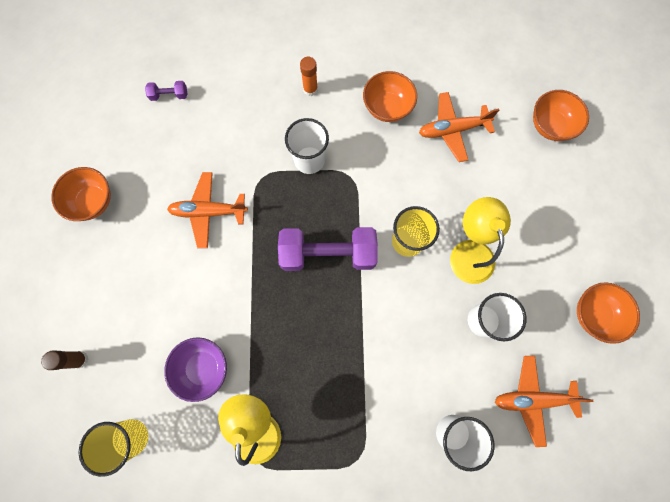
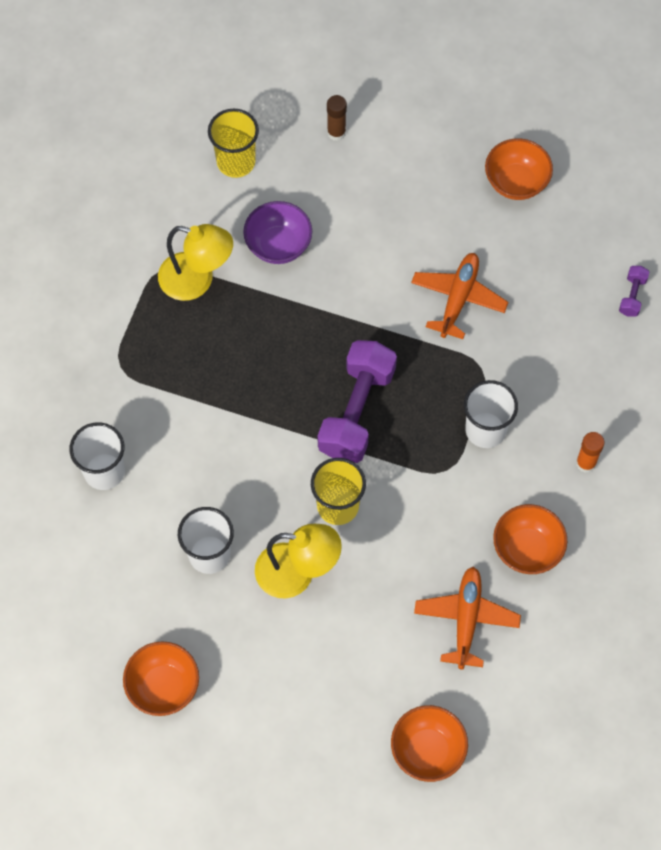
camera: 110 degrees right, 10 degrees down
(532, 399) = (101, 571): orange plane -> none

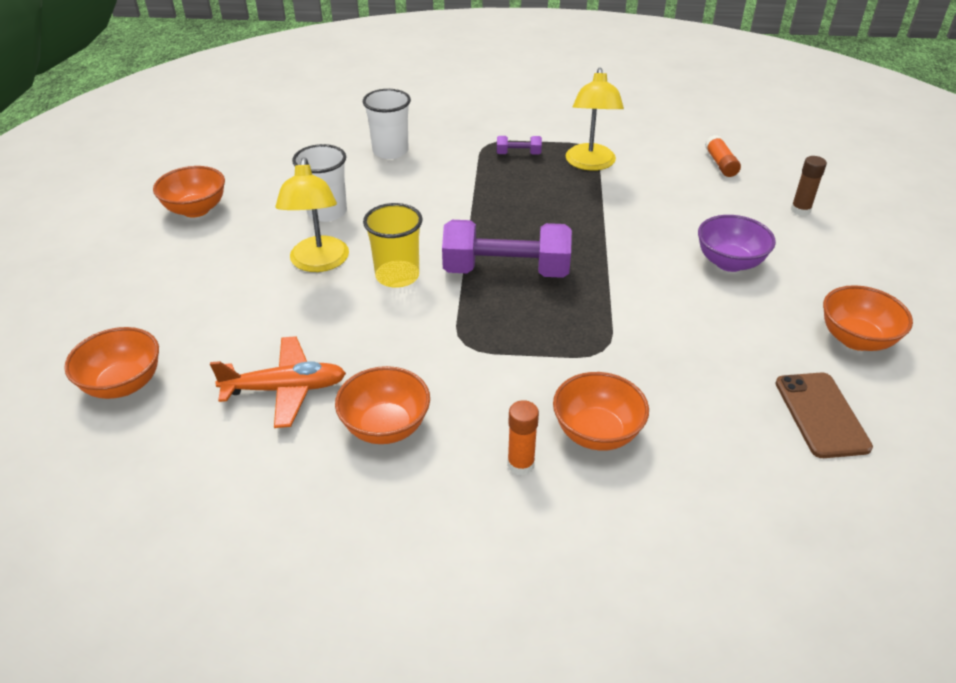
camera: 75 degrees right, 25 degrees down
(236, 162) = (720, 164): yellow cup -> orange glue stick
(278, 245) = (655, 198): purple bowl -> purple bowl (729, 262)
(458, 298) = (676, 318): orange plane -> none
(485, 430) = (527, 366): white cup -> none
(568, 403) = (596, 433): none -> orange bowl
(586, 247) = (821, 415): none -> brown phone
(632, 296) = (786, 473): purple dumbbell -> purple dumbbell (518, 154)

